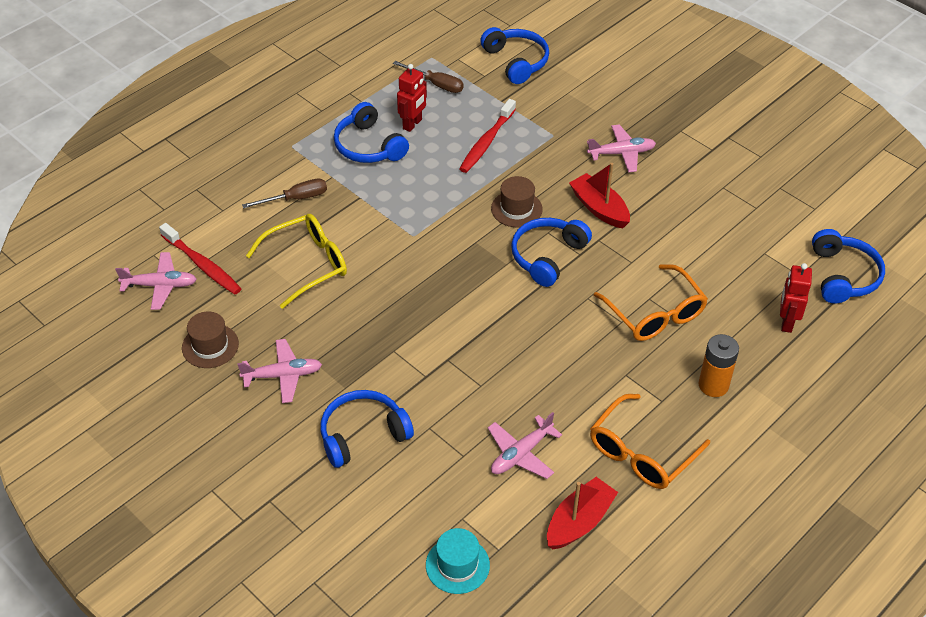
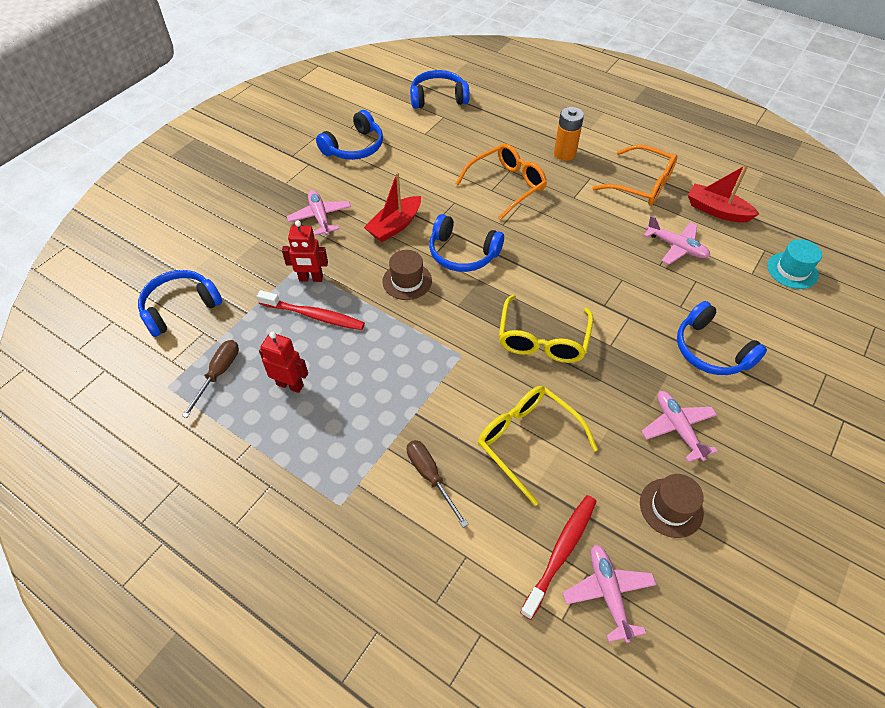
camera: 100 degrees left, 5 degrees up
(368, 146) = (331, 421): blue headphones -> blue headphones (354, 147)
(416, 298) = (543, 338): none -> yellow glasses
(786, 322) = (492, 122): red robot -> red robot (311, 278)

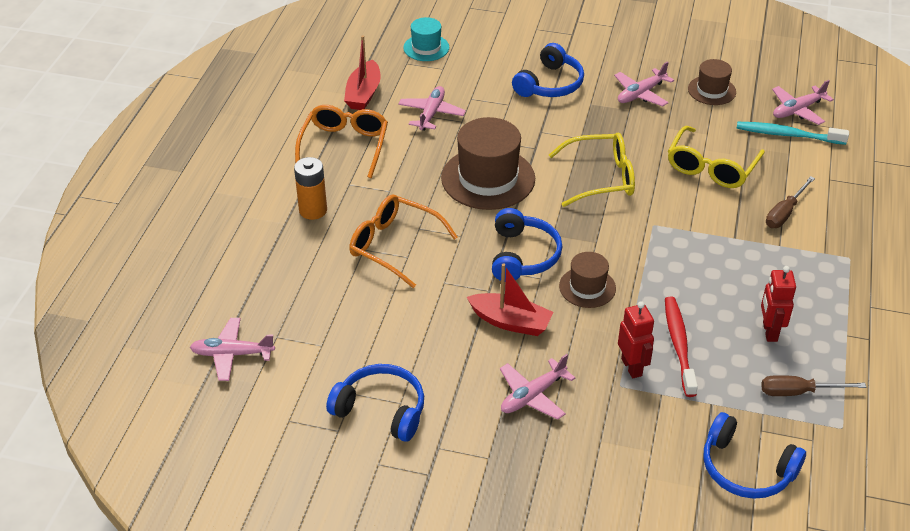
camera: 110 degrees left, 10 degrees down
(438, 98) = (232, 354): blue headphones -> pink plane
(561, 552) = (787, 135): red toothbrush -> turquoise toothbrush
(569, 259) = (488, 178): none -> brown hat

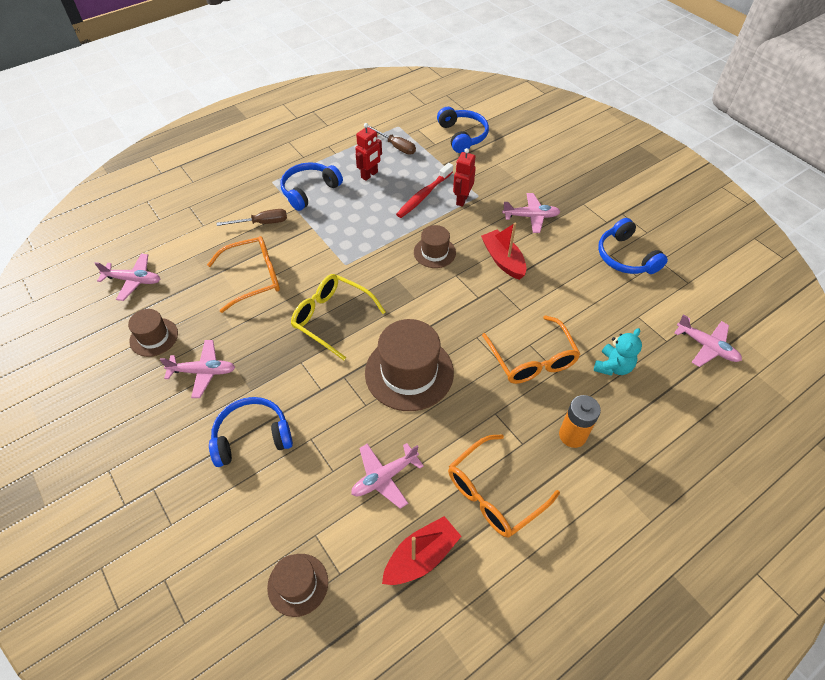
camera: 140 degrees left, 10 degrees up
(315, 282) = (613, 366): none -> turquoise teddy bear
(426, 48) = (298, 584): turquoise hat -> brown hat
(523, 255) = (450, 296): blue headphones -> blue headphones (309, 191)
(712, 167) = (253, 278): yellow glasses -> orange glasses
(787, 135) = (172, 268): turquoise toothbrush -> none

